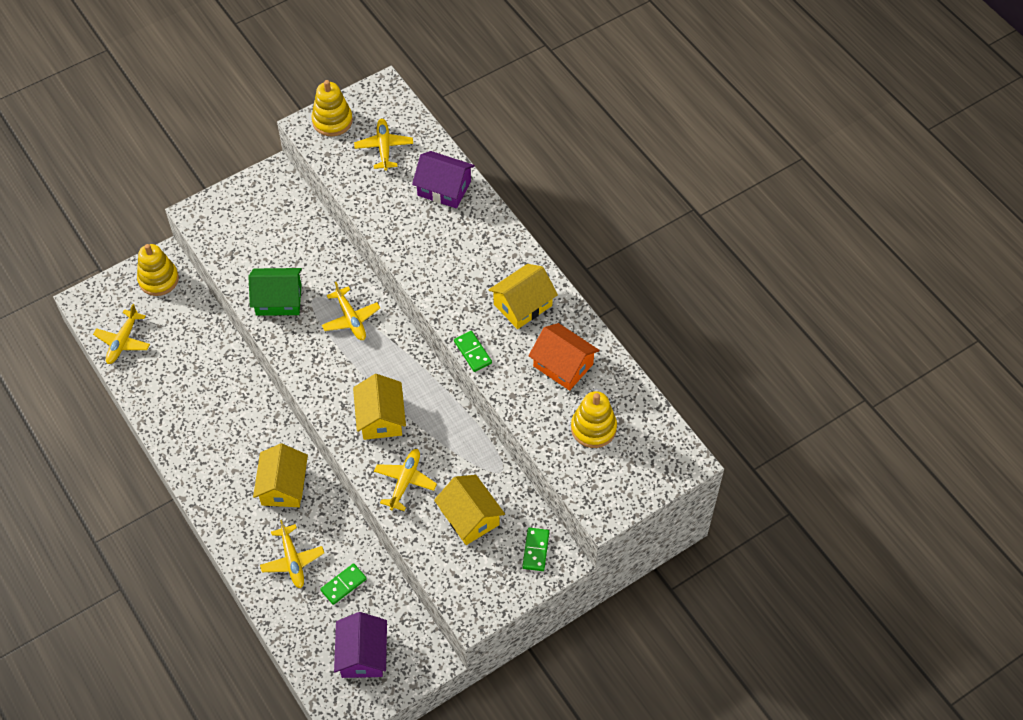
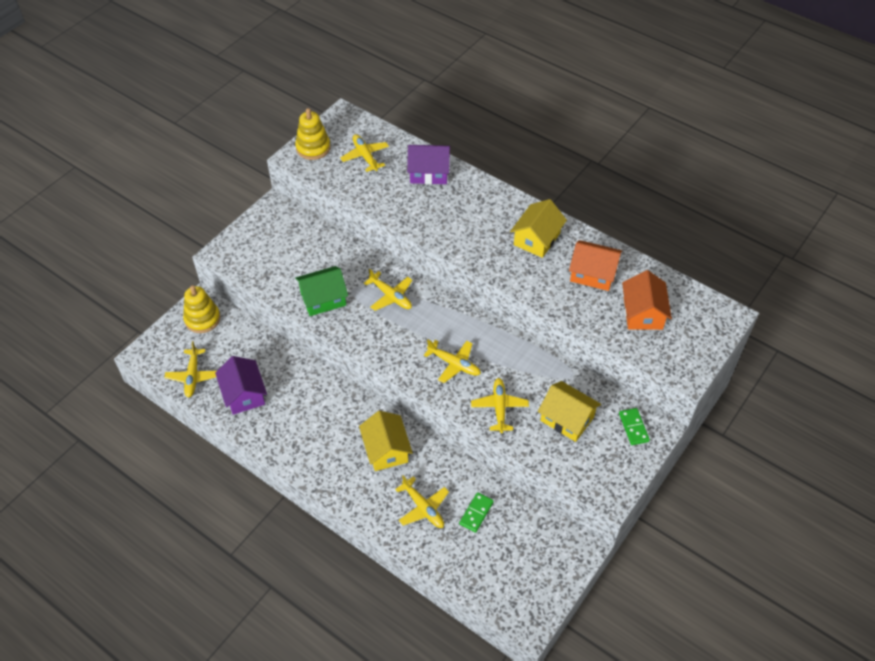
camera: 20 degrees left, 5 degrees down
(362, 654) = (521, 565): purple house -> purple house (244, 394)
(381, 418) = (454, 364): yellow house -> yellow plane
(472, 352) = (516, 285): green domino -> none
(593, 428) = (643, 313): yellow stacking toy -> orange house

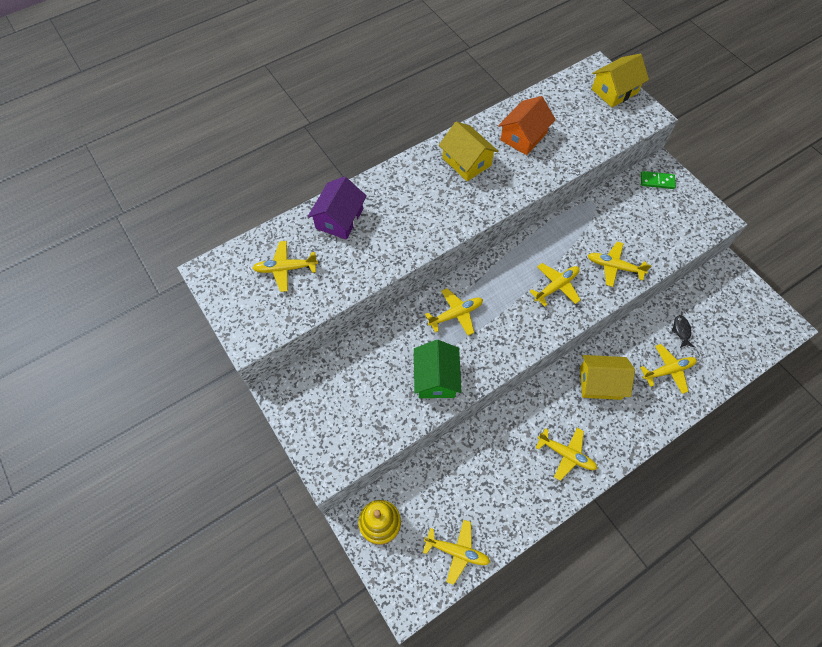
camera: 70 degrees left, 10 degrees up
(244, 394) = (498, 500): purple house -> none
(302, 436) = (566, 454): none -> yellow plane
(313, 148) = (245, 316): yellow stacking toy -> none
(476, 513) = (681, 331): green domino -> black fish
(567, 419) = (638, 222): yellow house -> yellow house (614, 91)
(643, 313) = (578, 119): orange house -> none

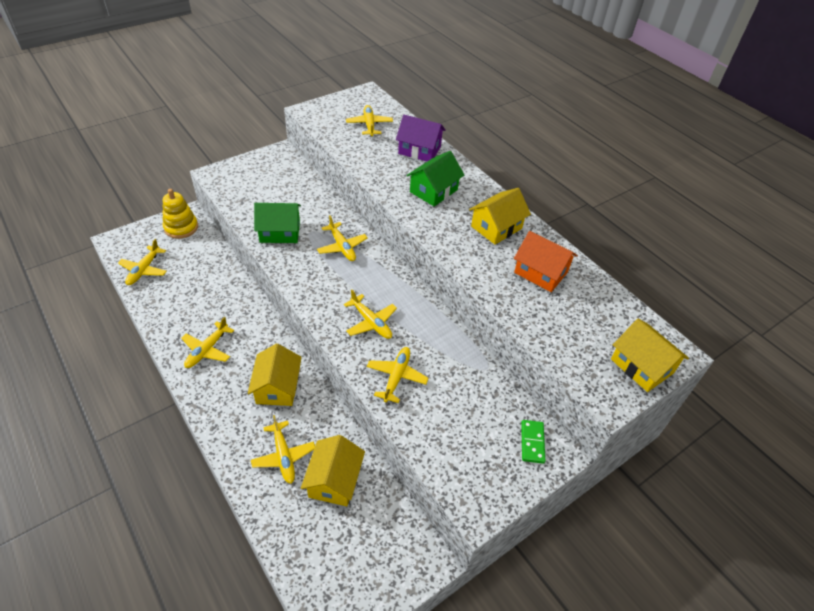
camera: 85 degrees right, 15 degrees down
(413, 209) = (433, 191): none -> green house
(681, 331) = (334, 480): black fish -> yellow house

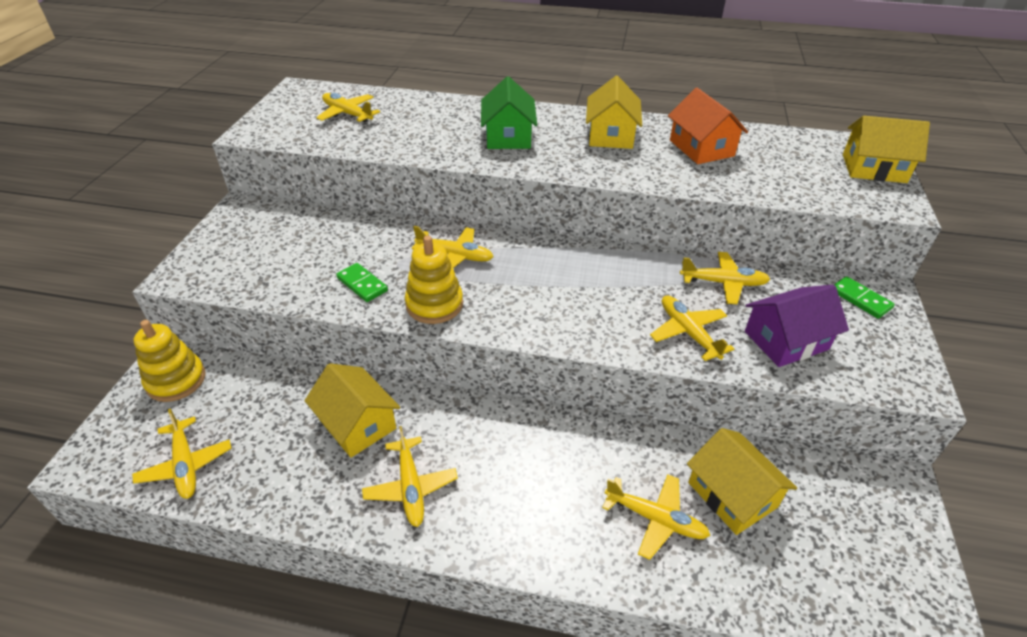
camera: 40 degrees left, 5 degrees down
(277, 387) = (548, 457): yellow house -> yellow house (357, 424)
(280, 232) = (362, 284): green house -> green domino
(297, 266) = (434, 304): none -> yellow stacking toy
(371, 322) = (591, 303): yellow plane -> yellow plane (723, 283)
(419, 150) = (437, 111): purple house -> purple house (786, 340)
(540, 272) = (701, 148): orange house -> orange house turned 75 degrees clockwise

